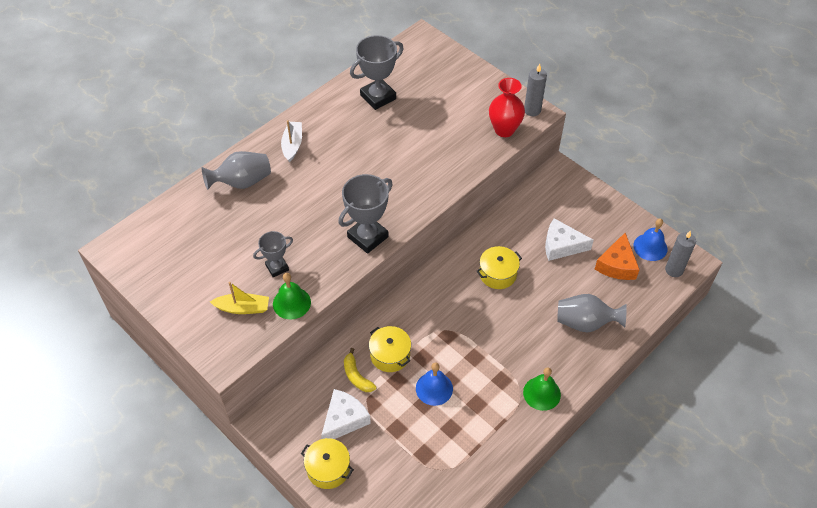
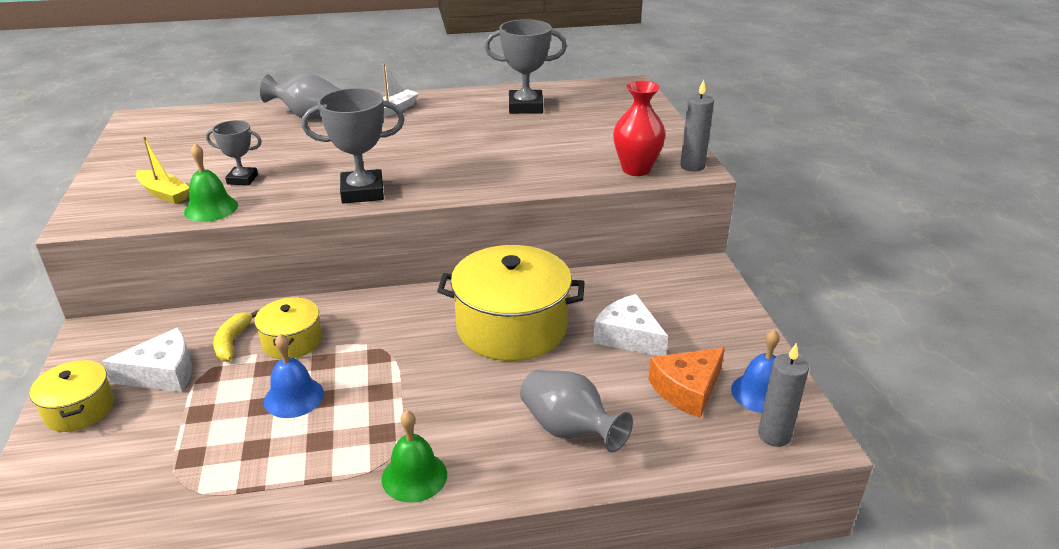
camera: 35 degrees right, 20 degrees down
(498, 274) = (512, 327): yellow pot -> yellow pot, size x1.93

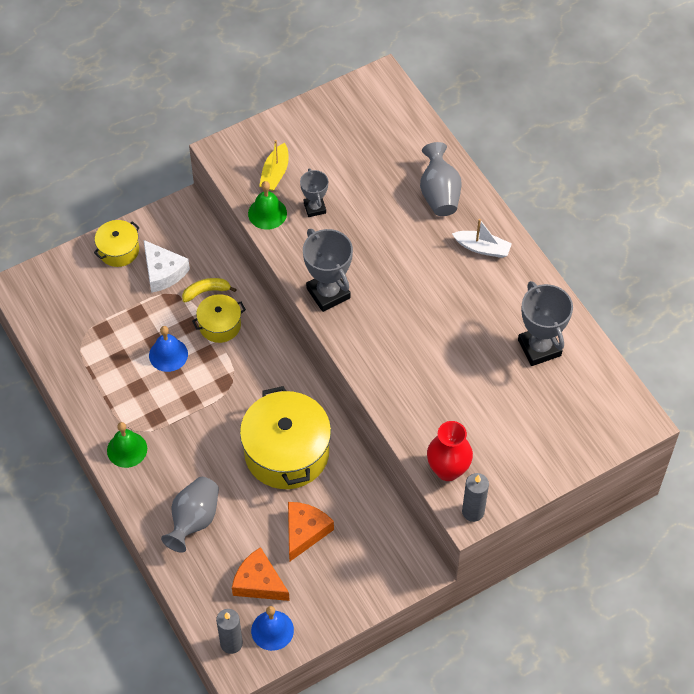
camera: 70 degrees right, 25 degrees up
(628, 336) = (305, 532): white cheese -> orange cheese

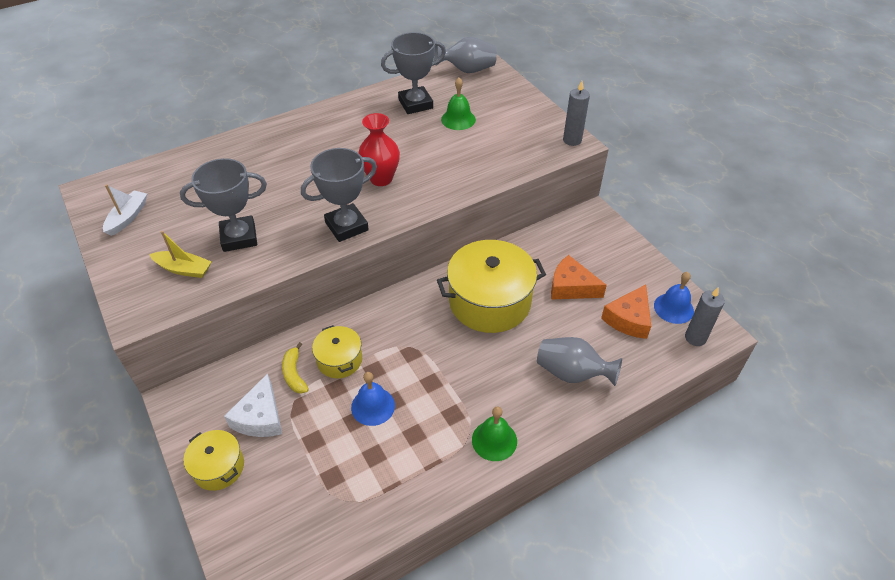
camera: 90 degrees left, 10 degrees down
(163, 272) = (260, 417): white cheese -> white cheese turned 135 degrees clockwise
(267, 213) = (236, 274): green bell -> green bell (458, 119)
(314, 208) = (239, 237): grey trophy -> grey trophy, size x1.69
(439, 194) = (245, 154): grey vase -> grey vase (467, 70)
(448, 470) = (535, 153): red vase -> red vase (381, 178)
(482, 248) = (311, 131): white boat -> white boat (128, 217)

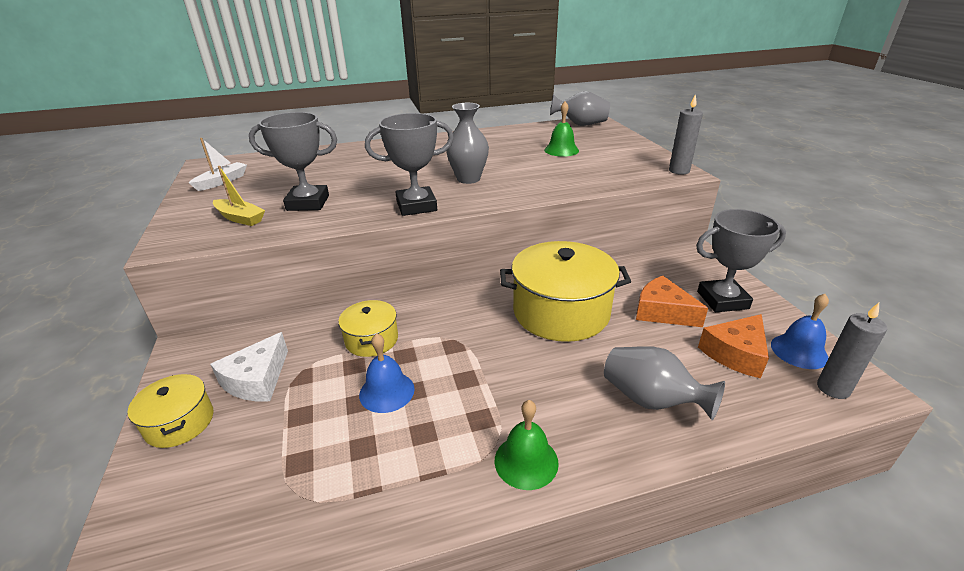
camera: 15 degrees right, 15 degrees down
(294, 374) = (317, 345): yellow banana -> none
(381, 178) = (468, 179): red vase -> grey vase
(415, 104) = (523, 139): grey trophy -> grey trophy (722, 300)

